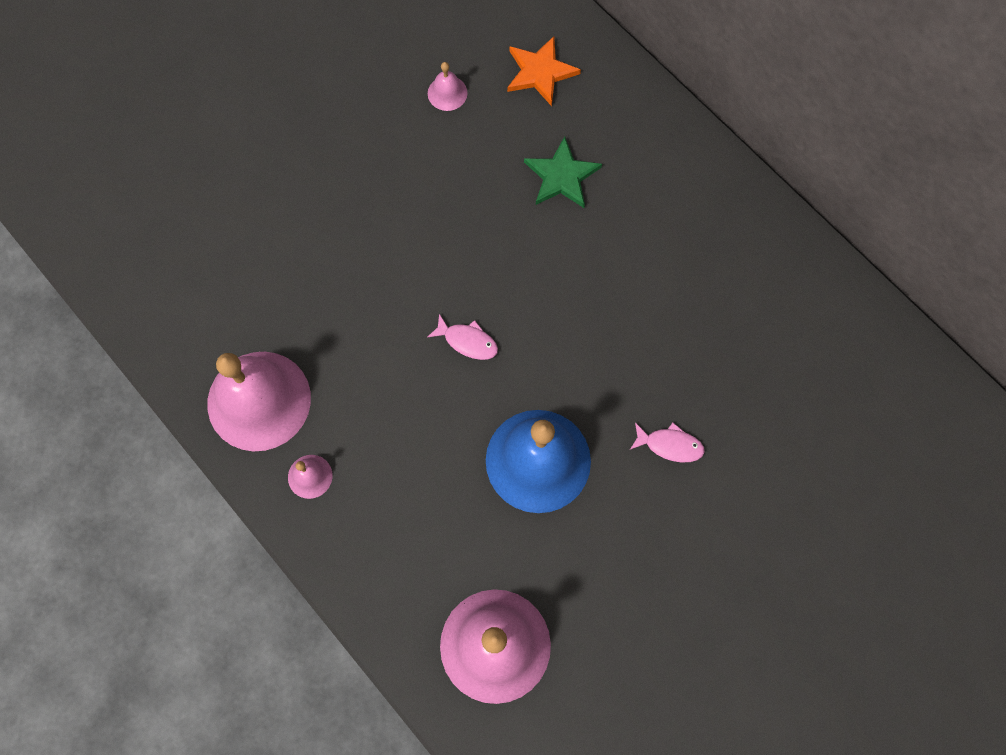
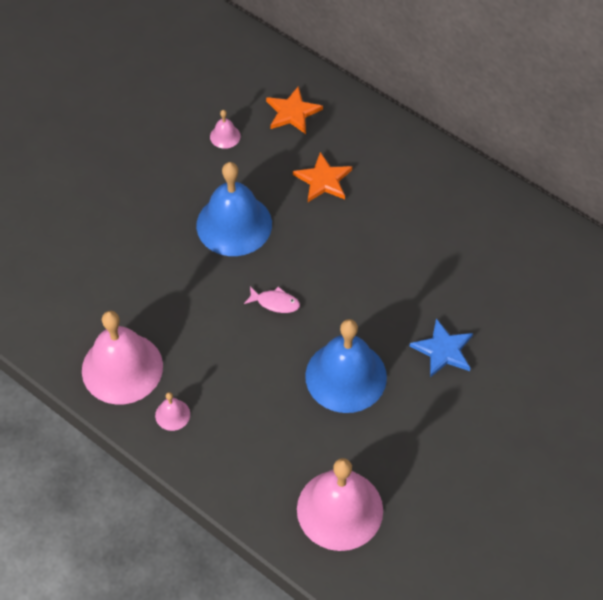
camera: 10 degrees left, 15 degrees down
(435, 221) = (234, 224): none -> blue bell
(561, 176) = (323, 180): green star -> orange star
(670, 445) = (443, 350): pink fish -> blue star

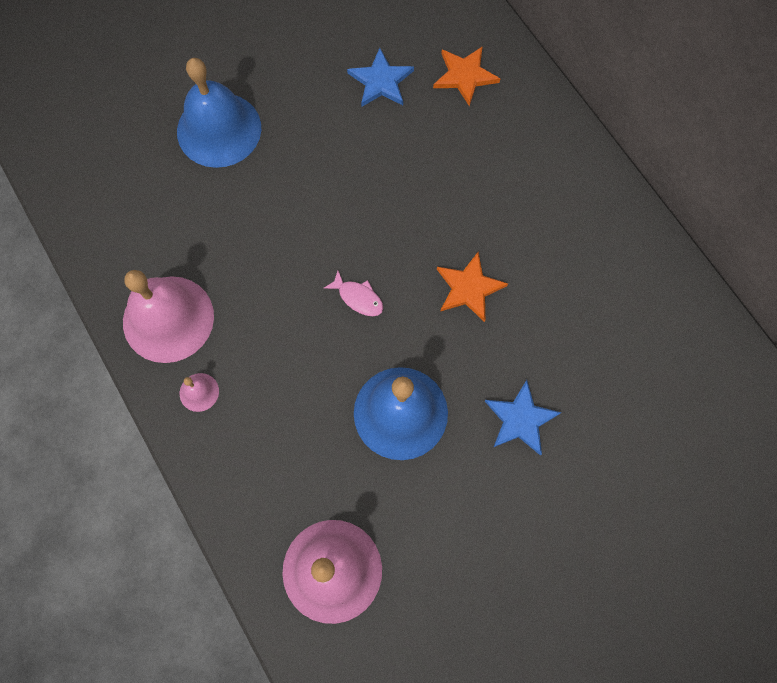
camera: 20 degrees right, 15 degrees up
(225, 136) = (381, 81): pink bell -> blue star
(234, 224) = (350, 189): blue bell -> blue bell (219, 129)
(323, 180) = (467, 168): orange star -> orange star (469, 288)

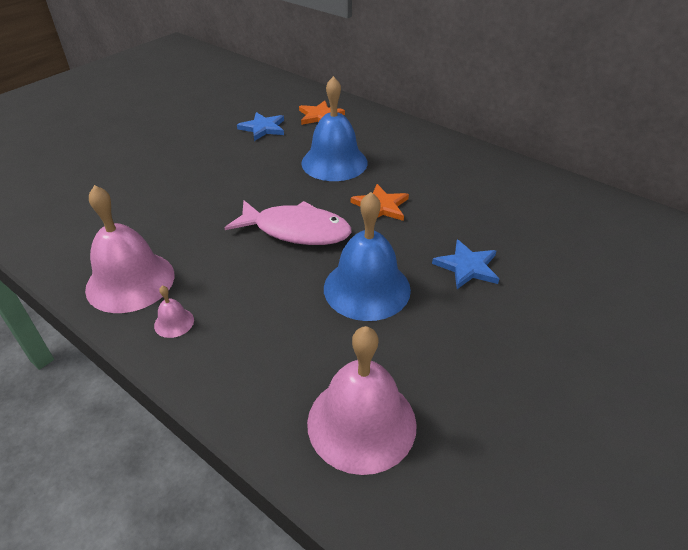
camera: 20 degrees left, 30 degrees down
(219, 129) = (147, 170): blue bell -> blue bell (334, 162)
(358, 297) = (296, 230): pink fish -> pink fish, size x2.27

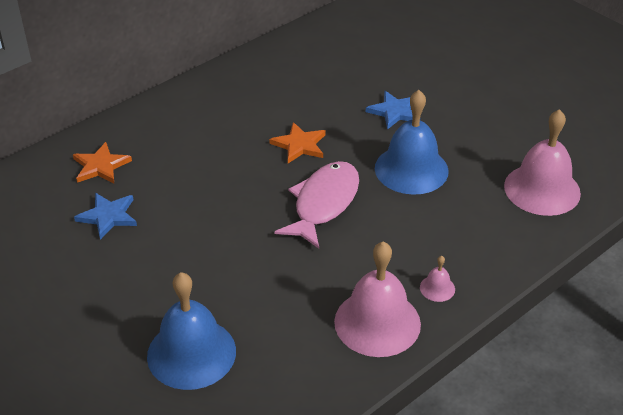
camera: 80 degrees left, 0 degrees up
(334, 162) = (210, 166): blue bell -> blue bell (191, 353)

